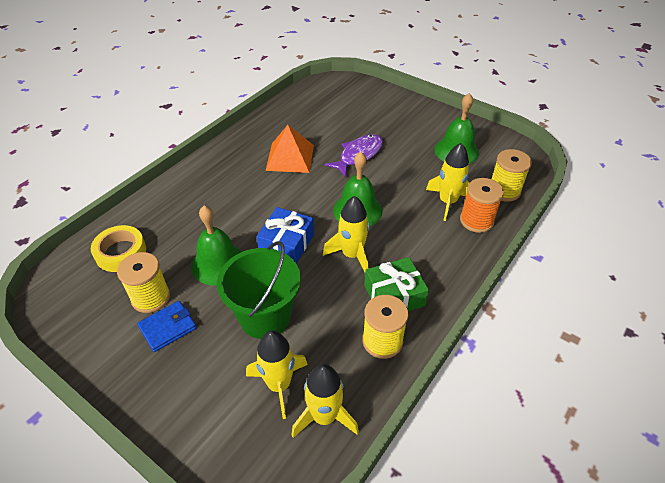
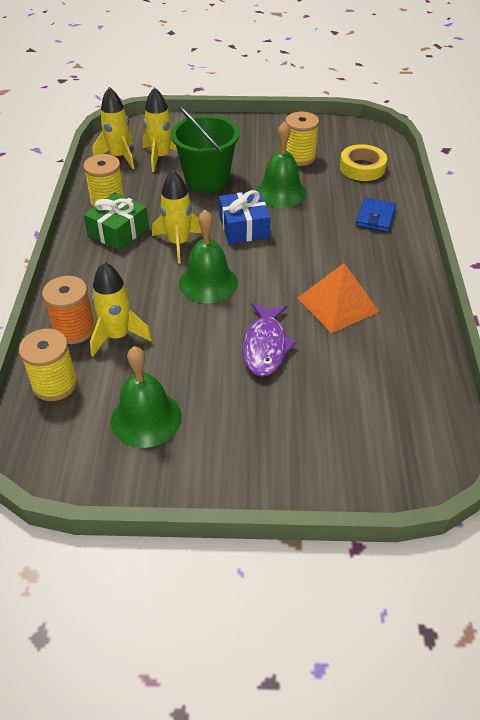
camera: 145 degrees right, 0 degrees up
(168, 327) = (265, 150): blue wallet -> blue wallet (375, 217)

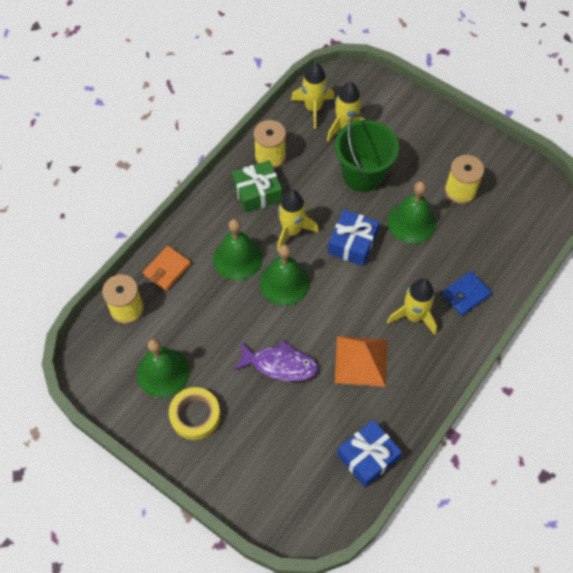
camera: 35 degrees right, 15 degrees up
(74, 329) = (167, 269): orange spool -> orange wallet
(118, 336) = (191, 293): yellow rocket -> yellow rocket (414, 316)
(143, 286) = (237, 258): none -> green bell
(265, 346) = (280, 365): purple fish -> purple fish turned 120 degrees counterclockwise
(362, 168) = (504, 234): yellow tape -> yellow tape (195, 415)
(421, 373) = (368, 457): none -> blue gift

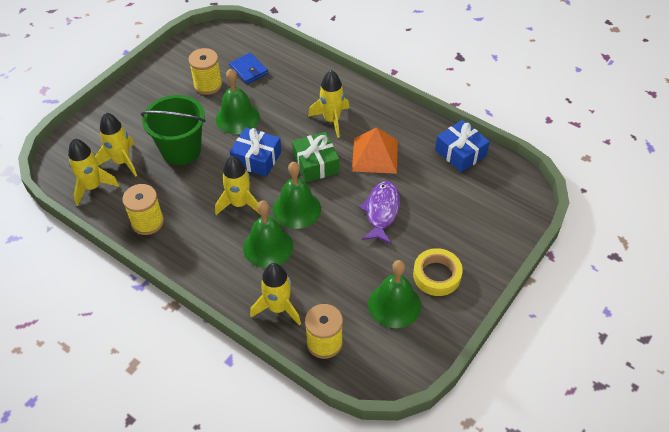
camera: 90 degrees left, 10 degrees down
(167, 269) = (278, 308): orange wallet -> yellow rocket
(257, 192) = (191, 232): green gift -> green gift (315, 164)
(465, 294) = (311, 87): blue wallet -> blue wallet (248, 70)

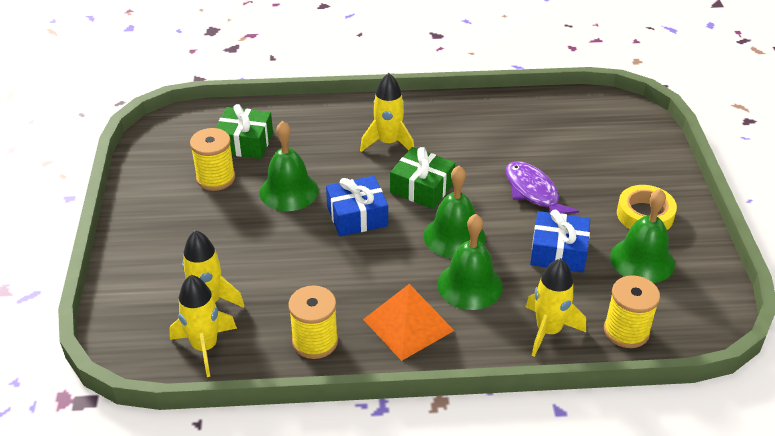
camera: 40 degrees left, 10 degrees down
(181, 150) = (264, 253): green bucket -> none
(239, 204) = (392, 265): yellow rocket -> none
(248, 70) = (245, 143): blue wallet -> green gift
(375, 155) = (467, 150): orange pyramid -> orange pyramid (408, 324)
(460, 153) = (538, 108): blue gift -> blue gift (558, 252)

